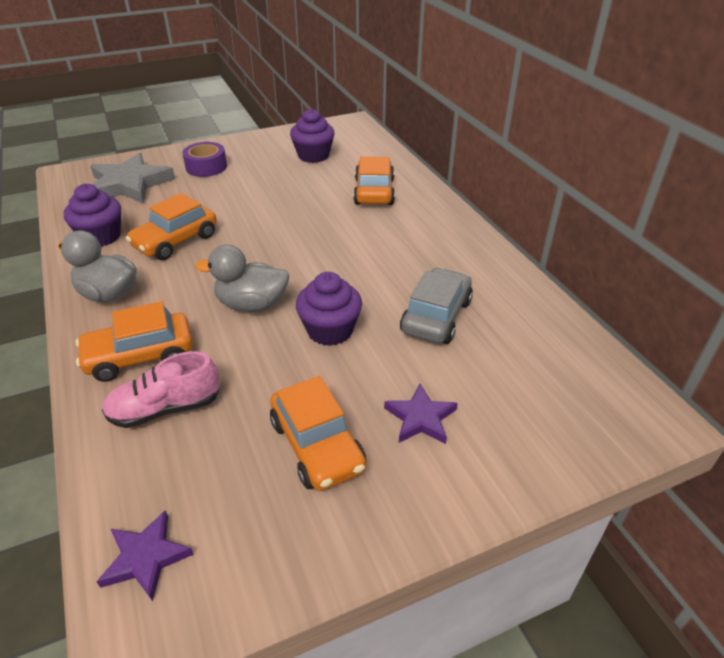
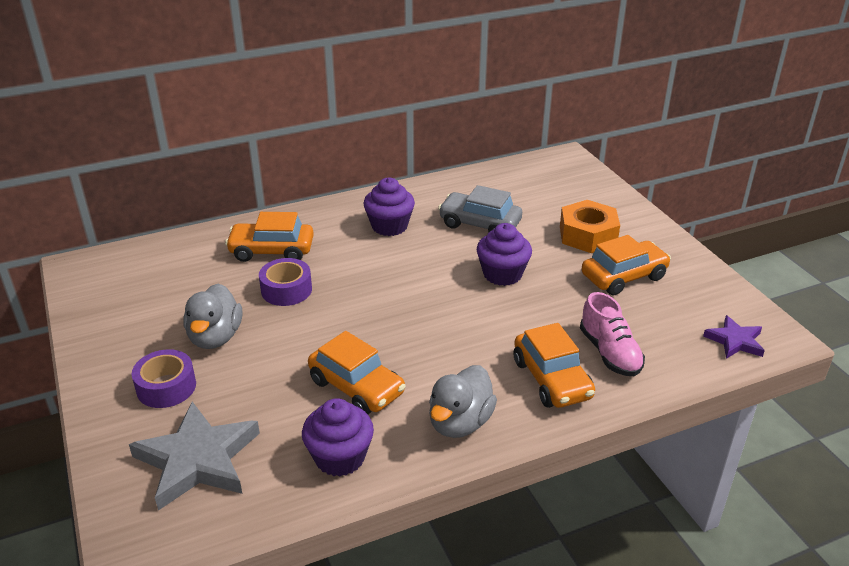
camera: 90 degrees left, 5 degrees down
(251, 304) = (471, 319): grey duck -> grey duck (215, 337)
(313, 156) = (167, 295): purple cupcake -> purple cupcake (389, 226)
(314, 202) = (286, 290): none -> purple tape
(420, 418) = (587, 235): purple star -> orange nut

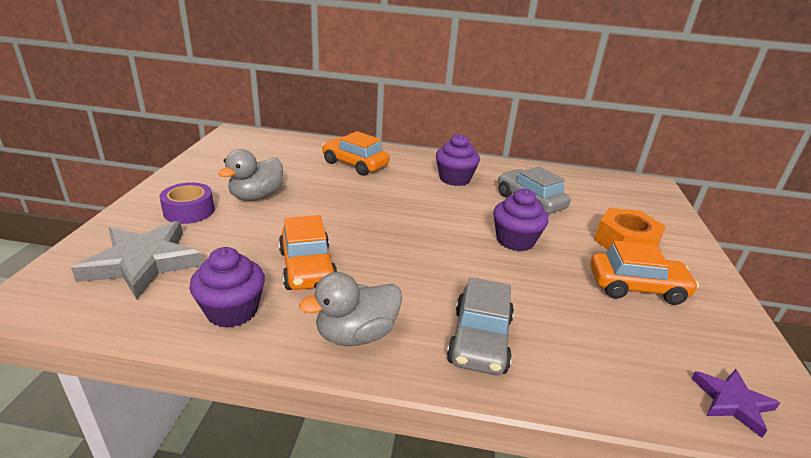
camera: 30 degrees right, 5 degrees down
(286, 290) = (336, 188): purple tape -> none
(552, 379) = (480, 340): orange car -> grey car
(609, 353) = (563, 345): pink shoe -> none

